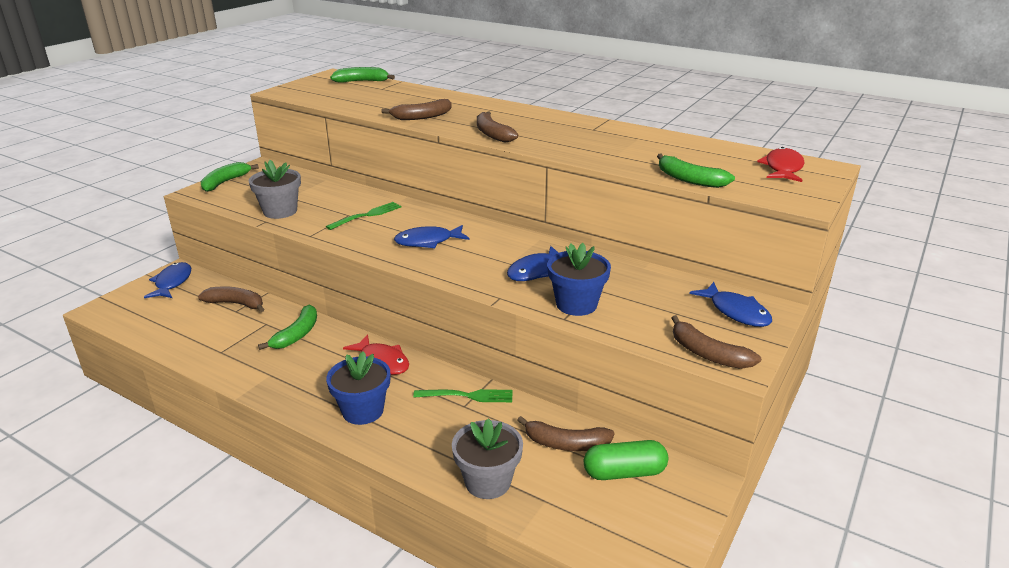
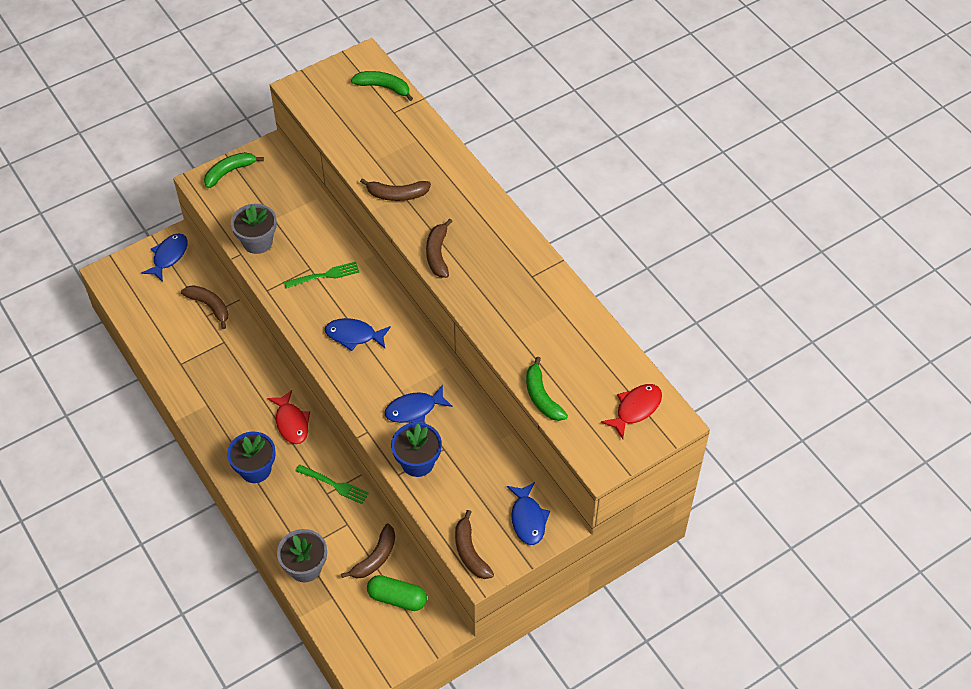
camera: 25 degrees right, 25 degrees up
(297, 334) = (242, 365): green banana -> none
(566, 443) = (375, 558): brown banana -> brown banana turned 90 degrees counterclockwise

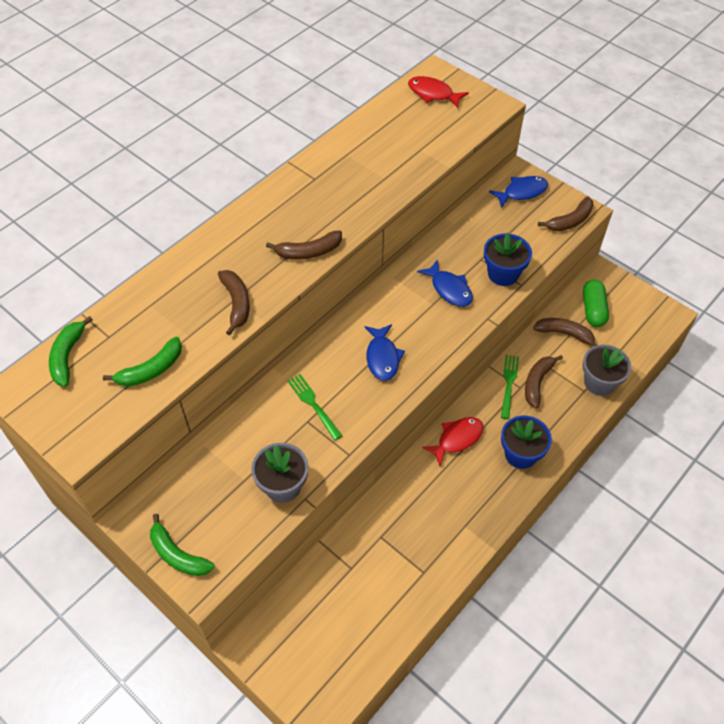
camera: 105 degrees left, 0 degrees up
(169, 256) = (275, 645): blue fish -> none
(209, 306) = (337, 569): brown banana -> brown banana (537, 382)
(542, 397) = (446, 149): green banana -> green banana (151, 370)

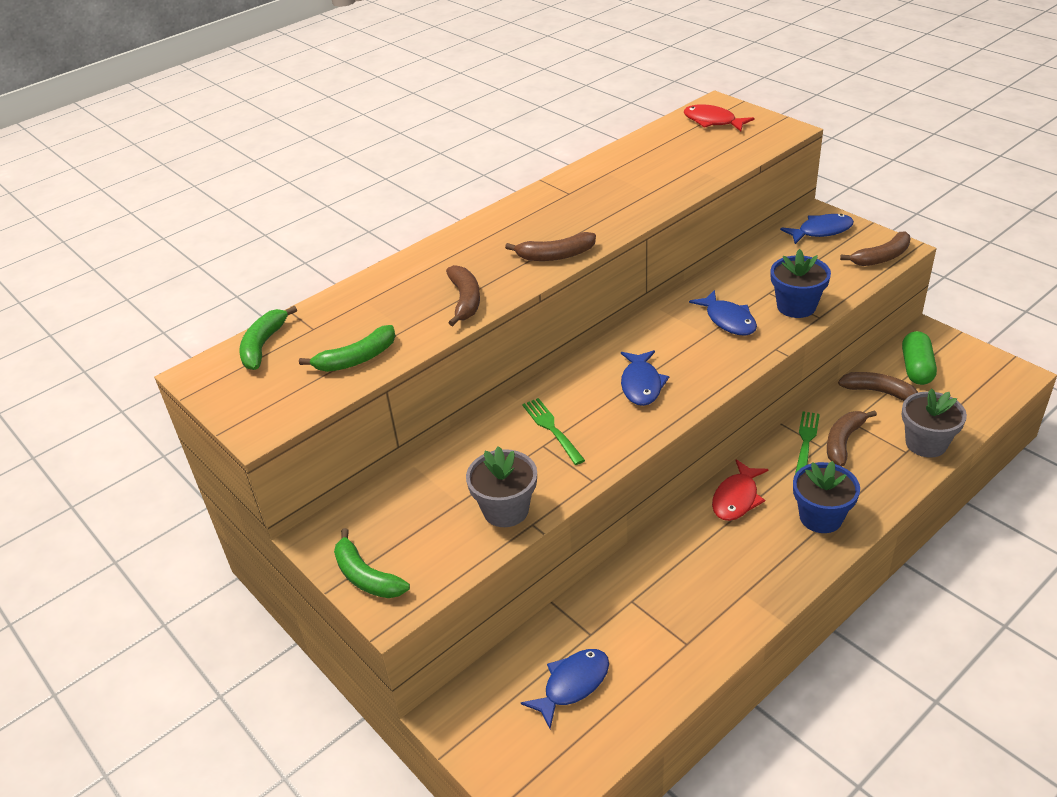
camera: 10 degrees right, 15 degrees down
(340, 613) = (572, 685): none -> blue fish
(457, 439) = (737, 498): red fish -> red fish turned 150 degrees clockwise

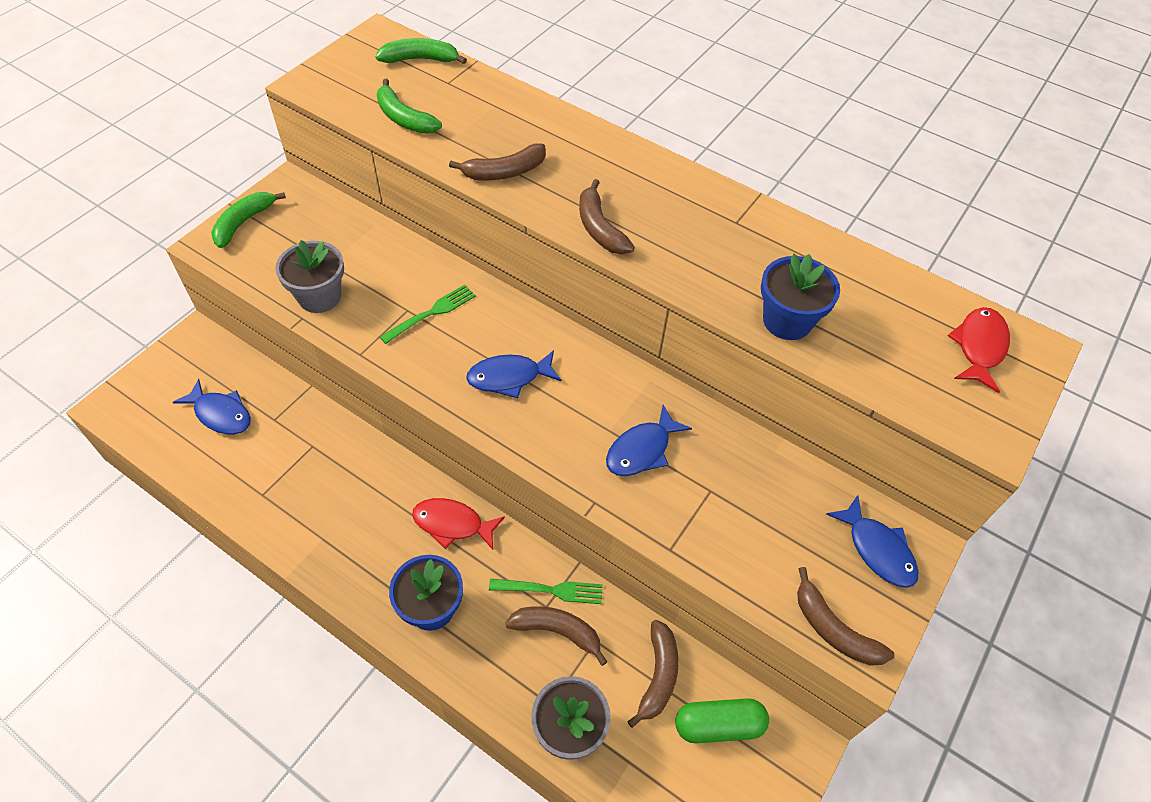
camera: 70 degrees right, 15 degrees up
(796, 306) = (687, 522): blue flower pot -> blue flower pot (787, 321)

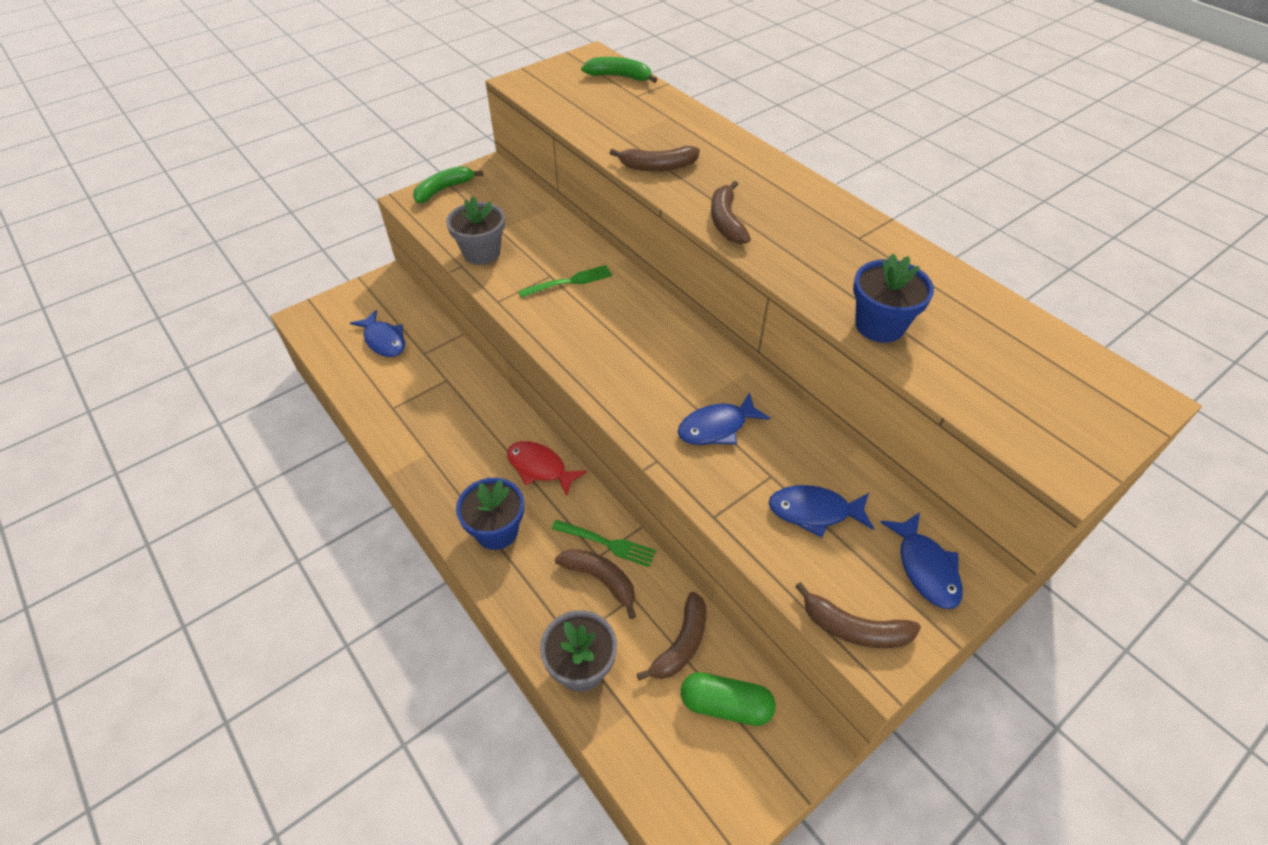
camera: 20 degrees right, 5 degrees down
(404, 118) = (588, 116): green banana -> none
(509, 377) = (617, 344): blue fish -> blue fish (814, 512)
(833, 629) = (854, 628): brown banana -> brown banana turned 45 degrees counterclockwise
(979, 347) = (1078, 386): red fish -> none

